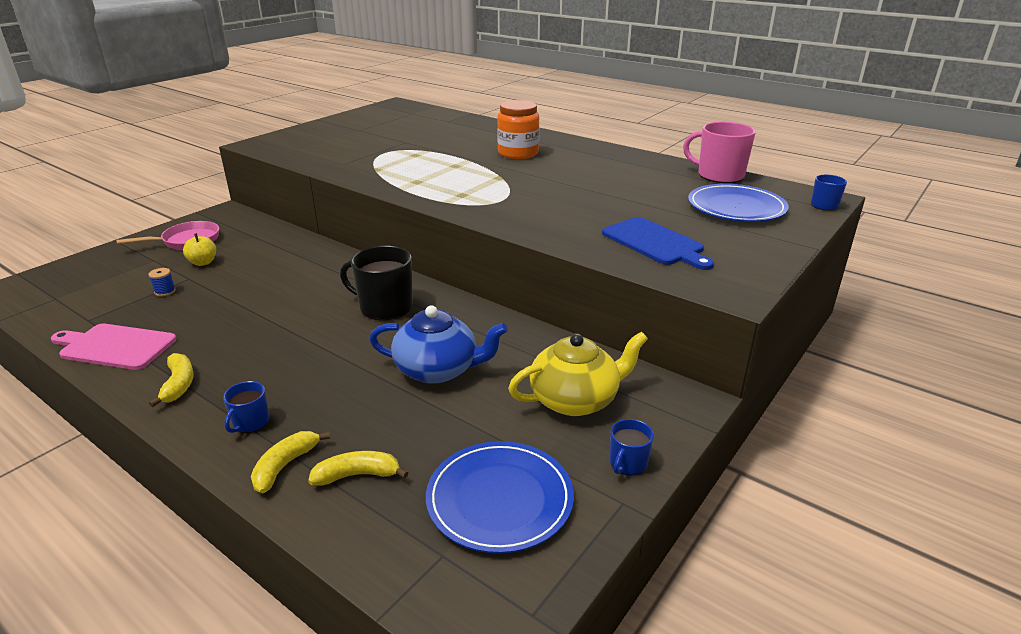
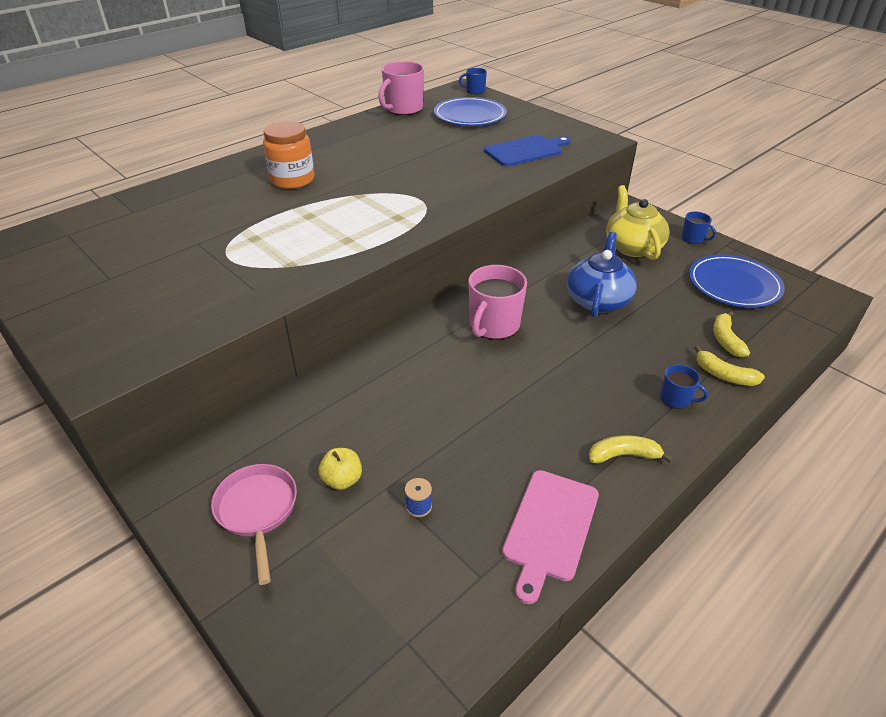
camera: 80 degrees left, 10 degrees up
(384, 307) = (494, 325): black mug -> pink mug

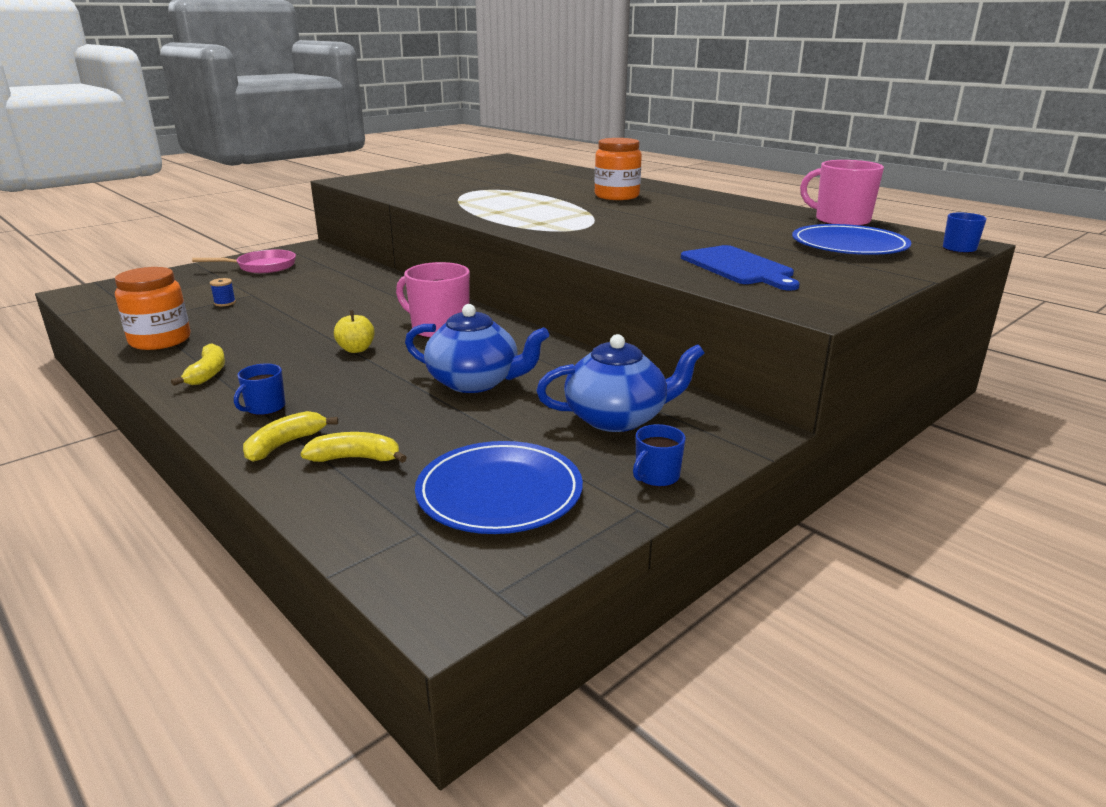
camera: 90 degrees right, 15 degrees down
(342, 480) = (271, 283): yellow apple -> yellow apple (356, 349)
(549, 528) = (160, 340): pink cutting board -> orange jar
(632, 247) = (617, 418): yellow teapot -> blue teapot

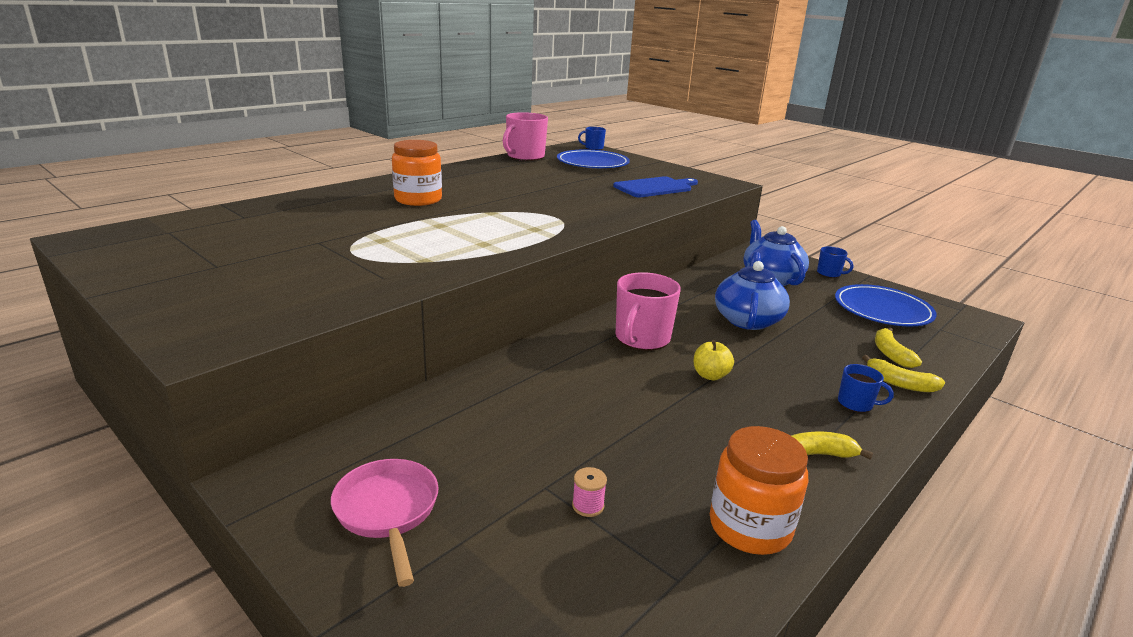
camera: 95 degrees left, 0 degrees up
(225, 303) = (588, 506): blue spool -> pink spool

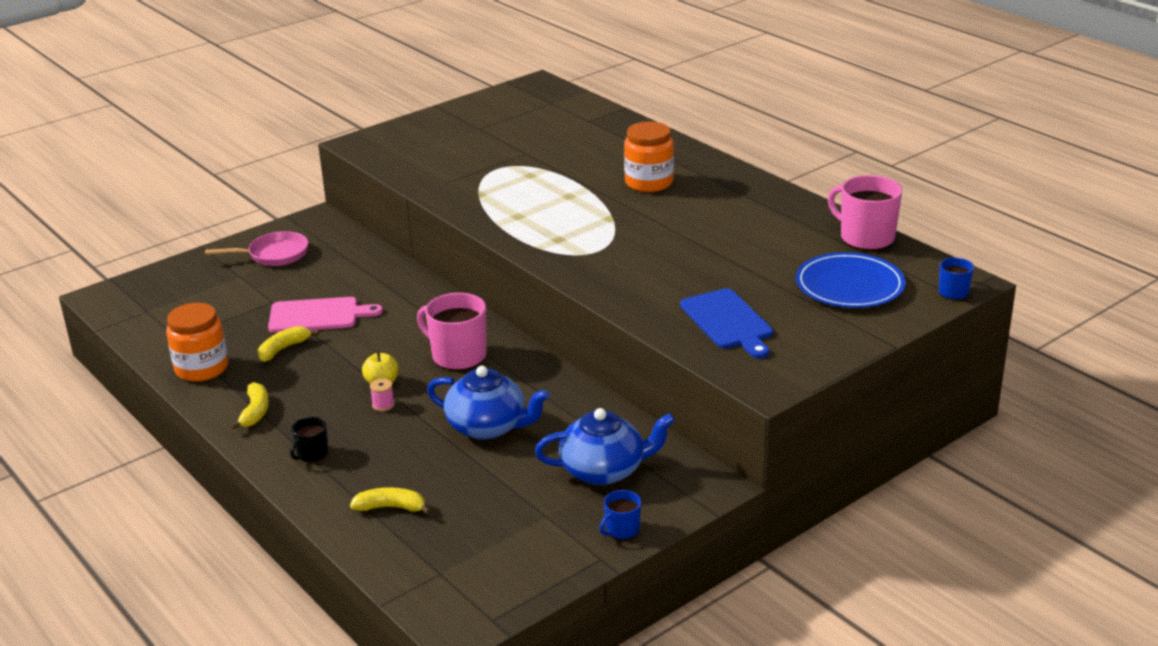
camera: 100 degrees right, 5 degrees up
(579, 437) = (318, 315): none -> pink cutting board
(588, 506) = (248, 314): pink spool -> pink spool (383, 405)
(856, 404) = (312, 453): blue mug -> black mug
(882, 309) = (500, 541): blue plate -> none
(899, 383) = (334, 492): yellow banana -> yellow banana (283, 349)

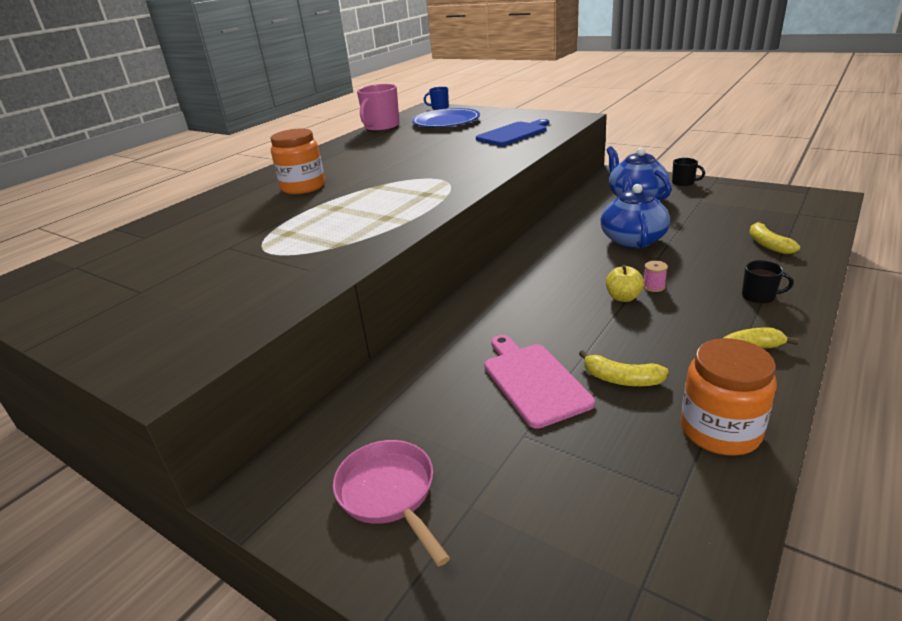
camera: 105 degrees left, 0 degrees up
(458, 356) = (548, 276): pink mug -> none
(622, 530) = (683, 183): blue mug -> black mug

